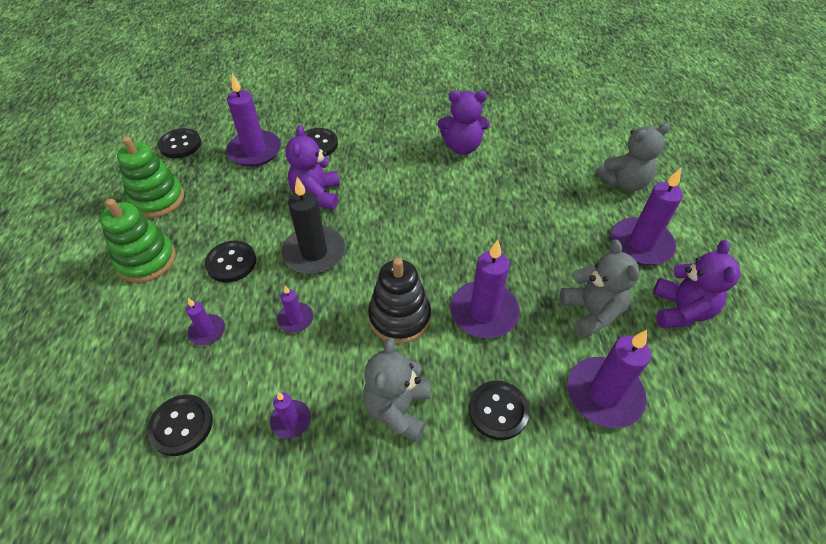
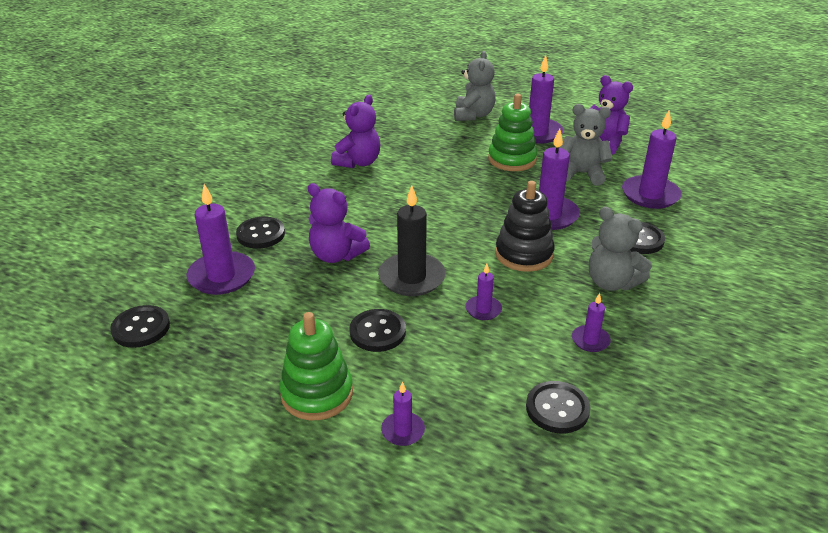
camera: 60 degrees left, 15 degrees down
(158, 199) = (222, 366): green stacking toy -> green stacking toy (512, 159)
(207, 331) = (456, 368): purple candle -> purple candle (403, 431)

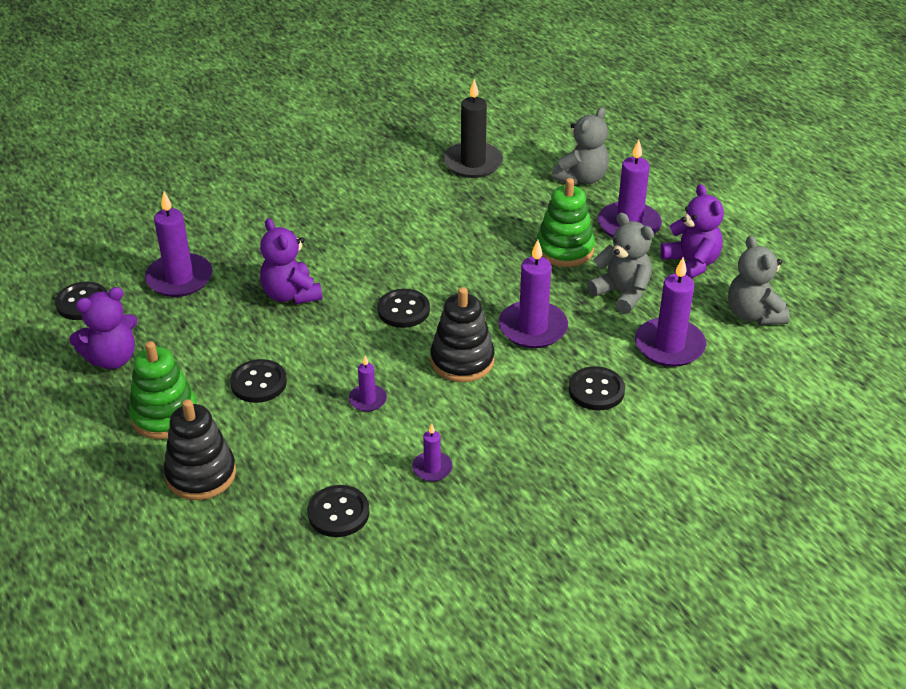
camera: 30 degrees right, 5 degrees up
(261, 234) = (245, 248): black button -> black button (403, 310)
(358, 162) = (403, 198): purple teddy bear -> purple teddy bear (112, 358)
(403, 431) = (201, 474): purple candle -> black stacking toy
(411, 277) = (335, 343): black candle -> black candle (473, 163)
(611, 282) = (515, 423): grey teddy bear -> grey teddy bear (753, 314)

